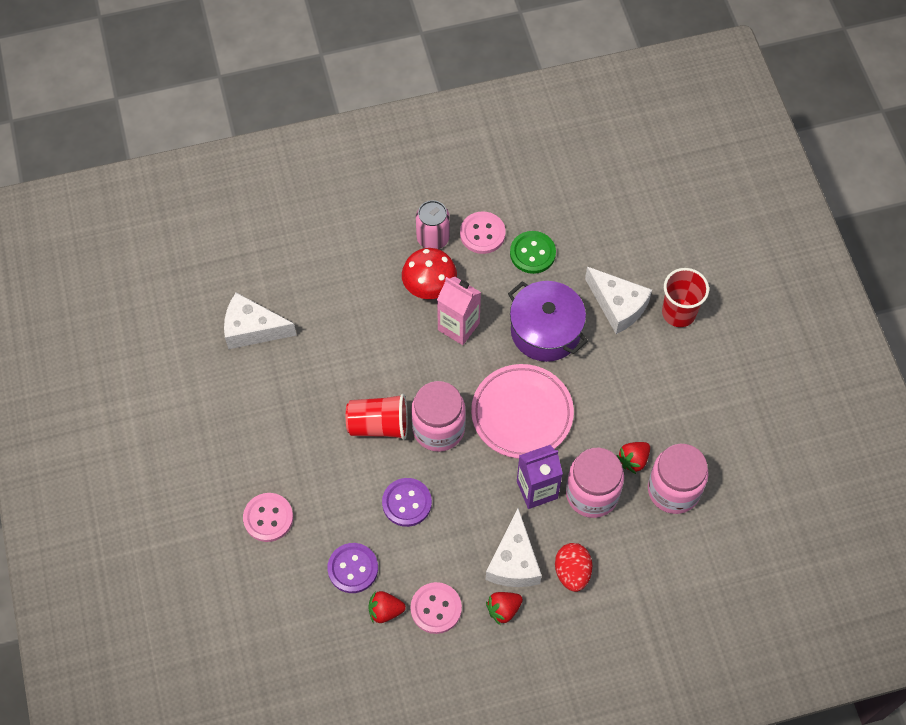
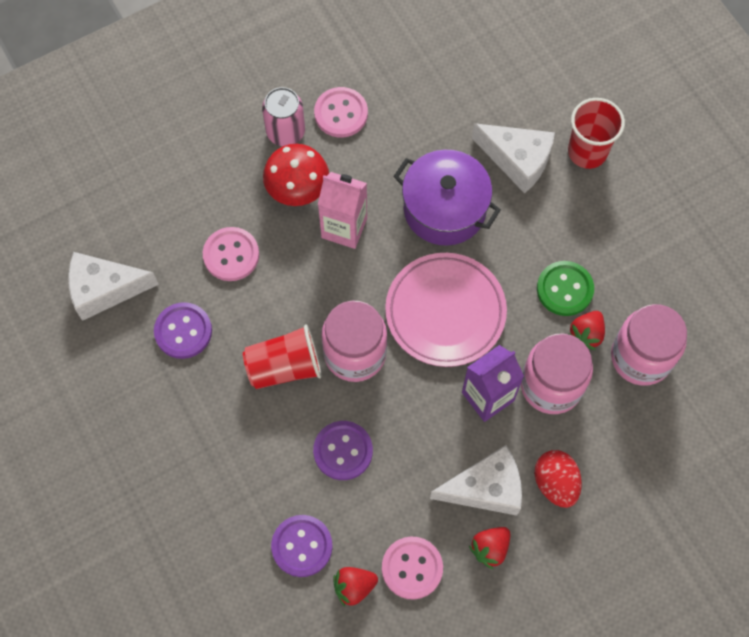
camera: 15 degrees left, 5 degrees up
(268, 518) = (185, 511): pink button -> pink button (231, 255)
(306, 377) = (183, 331): none -> purple button
(514, 561) = (485, 488): white cheese -> white cheese turned 90 degrees counterclockwise
(532, 253) = (404, 123): green button -> green button (564, 289)

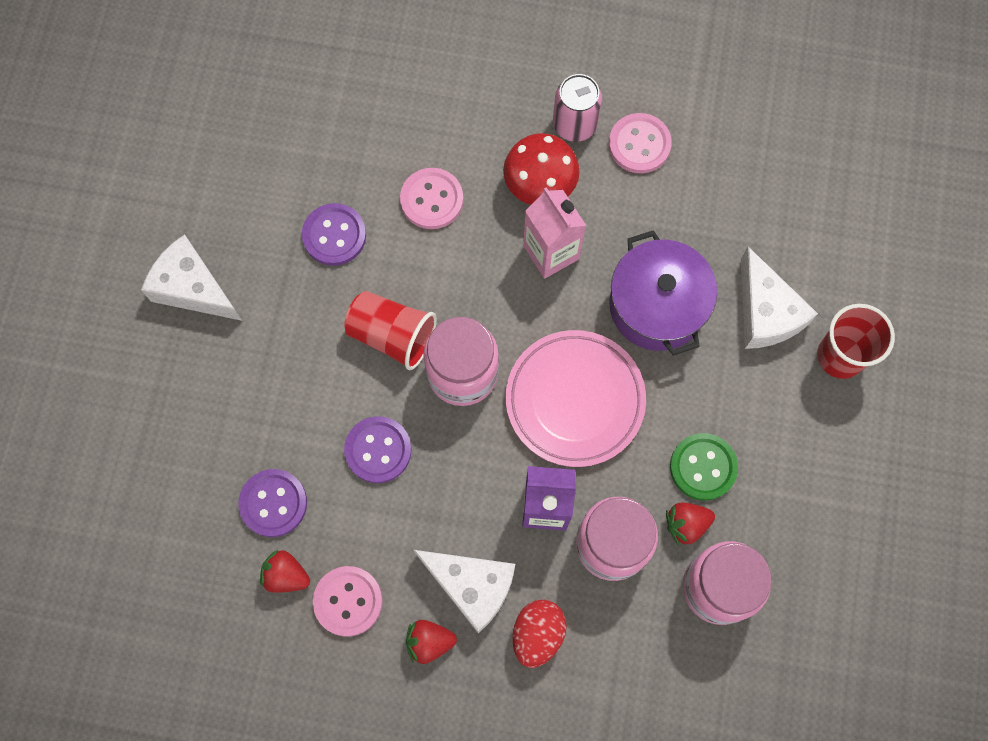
camera: 40 degrees right, 5 degrees up
(104, 289) = (300, 147): white cheese -> white cheese (193, 288)

